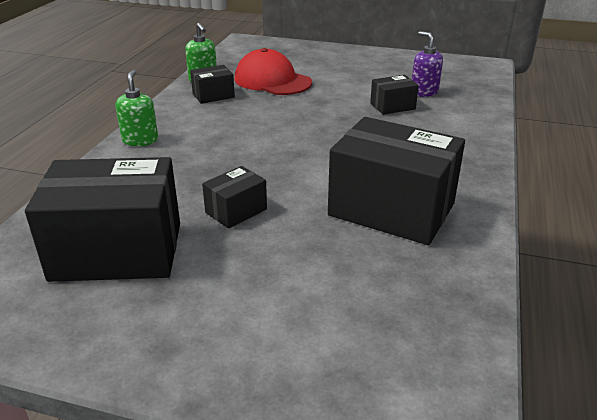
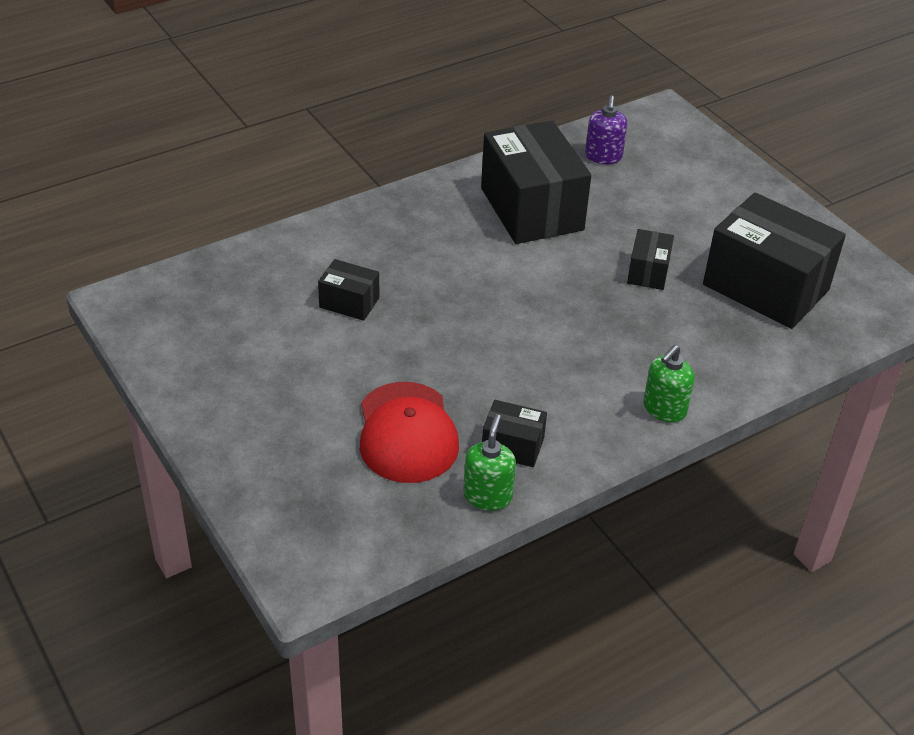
camera: 140 degrees left, 10 degrees up
(236, 211) = (648, 272): black box -> black box turned 75 degrees counterclockwise
(424, 92) = (279, 302): purple soap dispenser -> purple soap dispenser (603, 157)

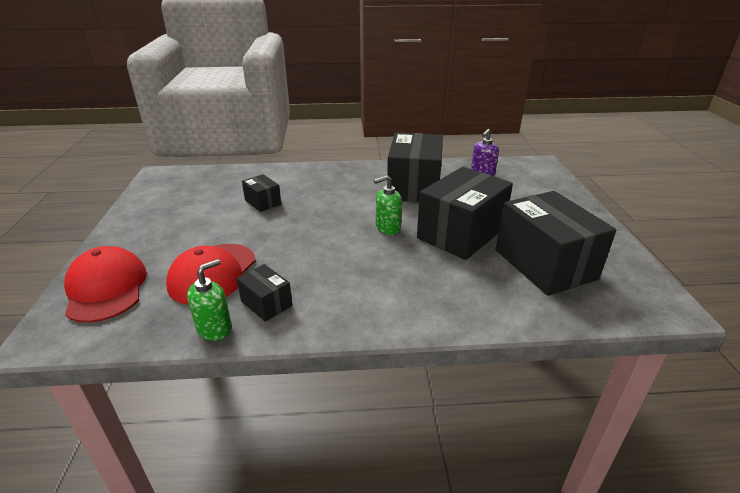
camera: 30 degrees right, 10 degrees down
(297, 500) = (106, 288): none -> red cap
(648, 272) = (461, 233): black box -> black box, size x2.13
(664, 409) = (398, 317): green soap dispenser -> green soap dispenser (387, 228)

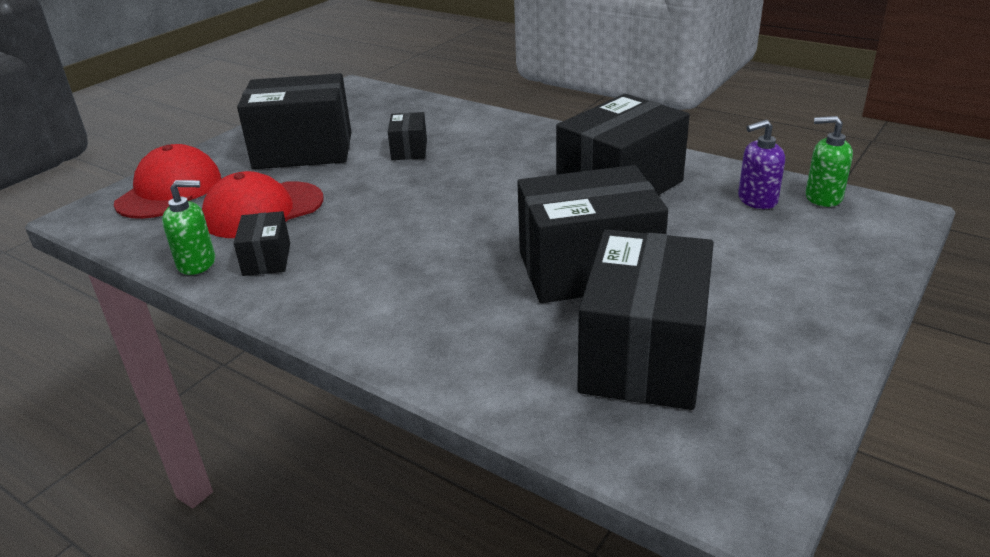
camera: 40 degrees right, 0 degrees up
(184, 225) = (303, 151): none -> black box
(387, 228) = (504, 227): green soap dispenser -> green soap dispenser (823, 197)

